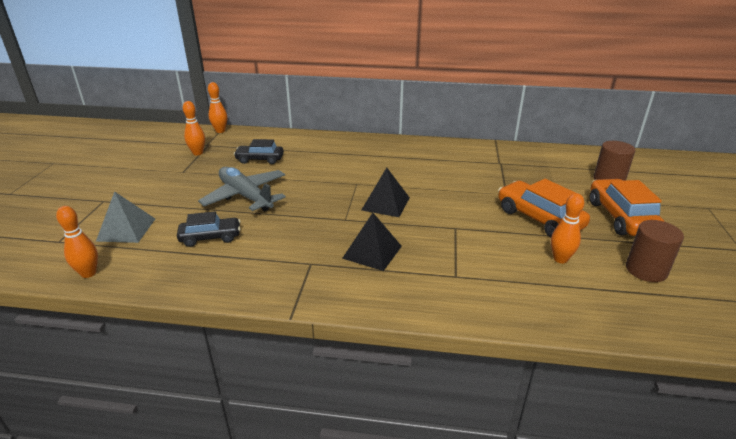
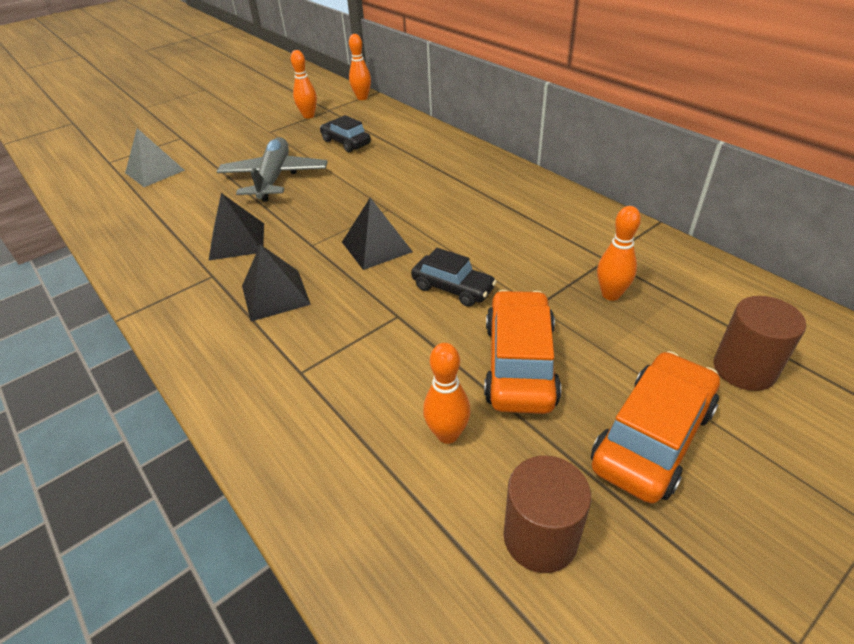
camera: 45 degrees right, 10 degrees up
(88, 273) = (82, 199): orange bowling pin -> orange bowling pin (611, 294)
(210, 237) = (189, 207): black car -> black car (453, 288)
(290, 239) = (237, 241): none -> black pyramid

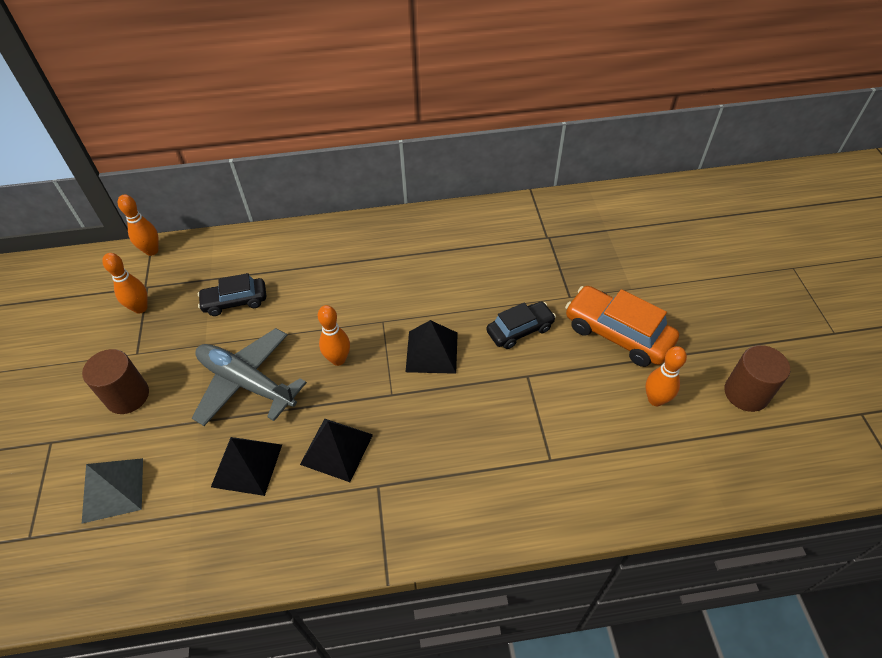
camera: 60 degrees left, 10 degrees up
(275, 295) = (444, 445): black pyramid -> black pyramid (247, 465)
(611, 294) = (584, 256): orange bowling pin -> orange bowling pin (338, 359)
(652, 437) = (705, 309): orange car -> none
(744, 369) = (680, 242): brown cylinder -> brown cylinder (127, 396)

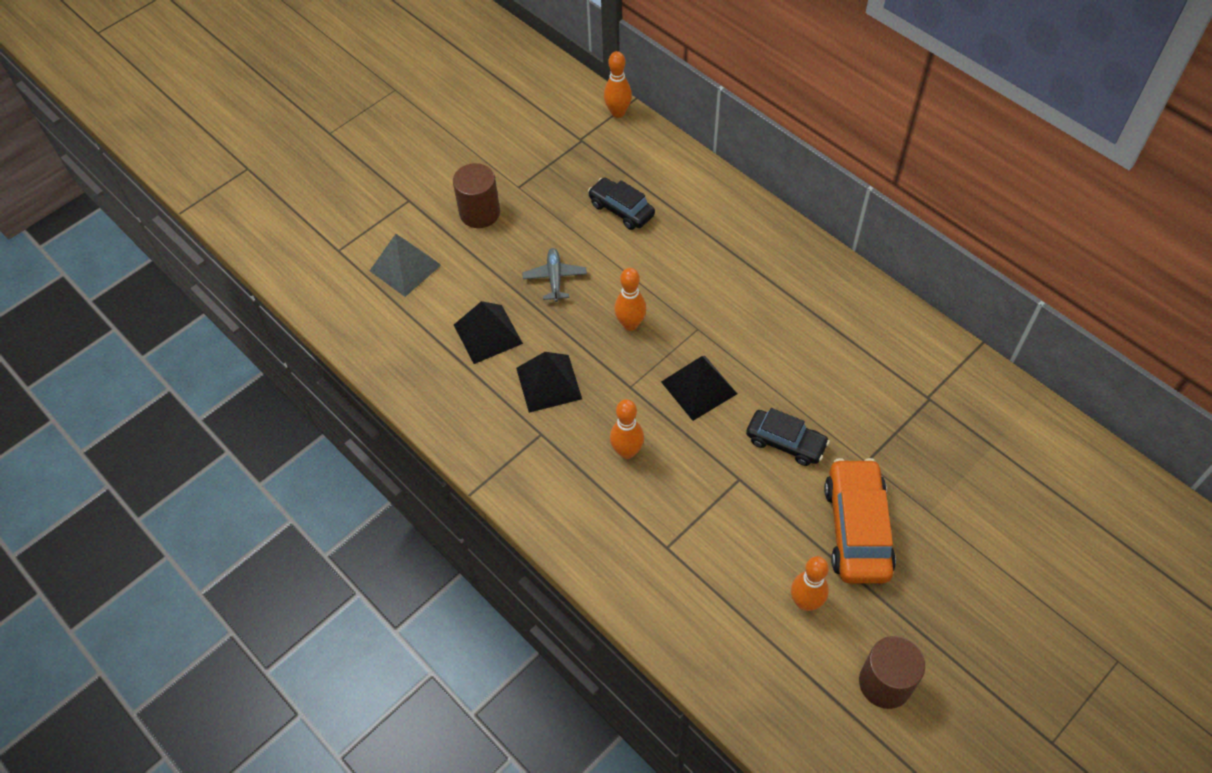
camera: 55 degrees right, 5 degrees up
(140, 308) = (558, 153): orange bowling pin -> orange bowling pin (627, 451)
(246, 382) = (554, 278): grey plane -> grey plane, size x0.51

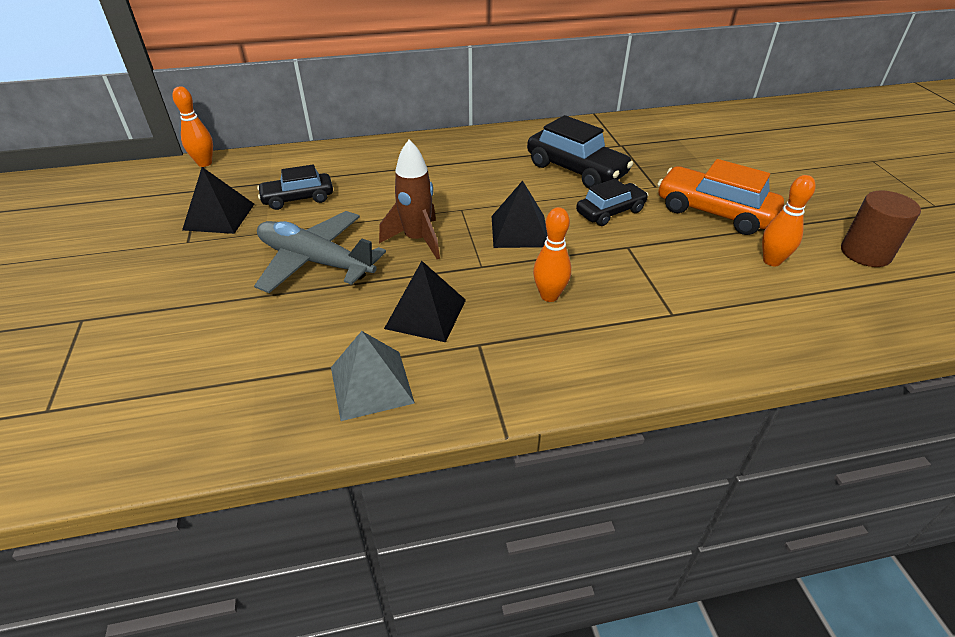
camera: 60 degrees left, 15 degrees down
(405, 267) = (157, 360): grey pyramid -> grey pyramid (371, 384)
(479, 213) = (176, 277): brown cylinder -> none
(487, 334) = (321, 332): black pyramid -> black pyramid (219, 216)
(554, 278) = (315, 261): grey plane -> grey plane, size x1.94
(630, 324) = (417, 240): orange bowling pin -> brown rocket
(840, 381) = (576, 170): none -> black car

